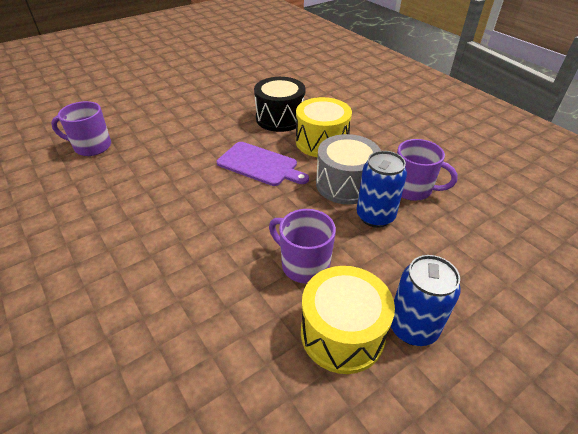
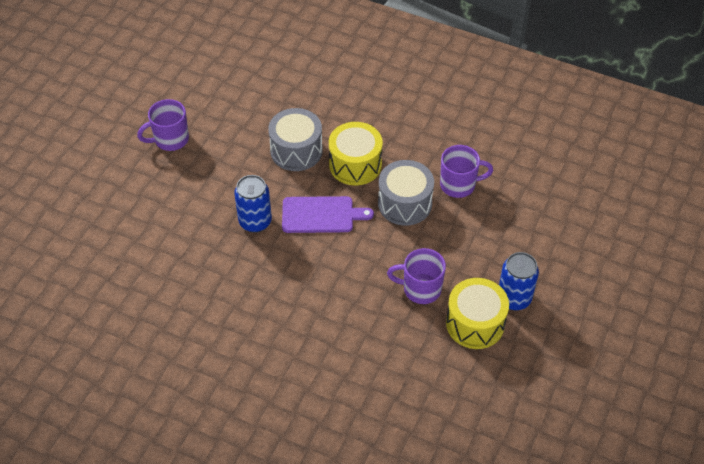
camera: 30 degrees left, 10 degrees up
(92, 147) = (149, 265): purple mug -> purple mug (170, 139)
(280, 118) = (296, 151): black drum -> grey drum
(375, 216) = (445, 224): blue can -> blue can (255, 222)

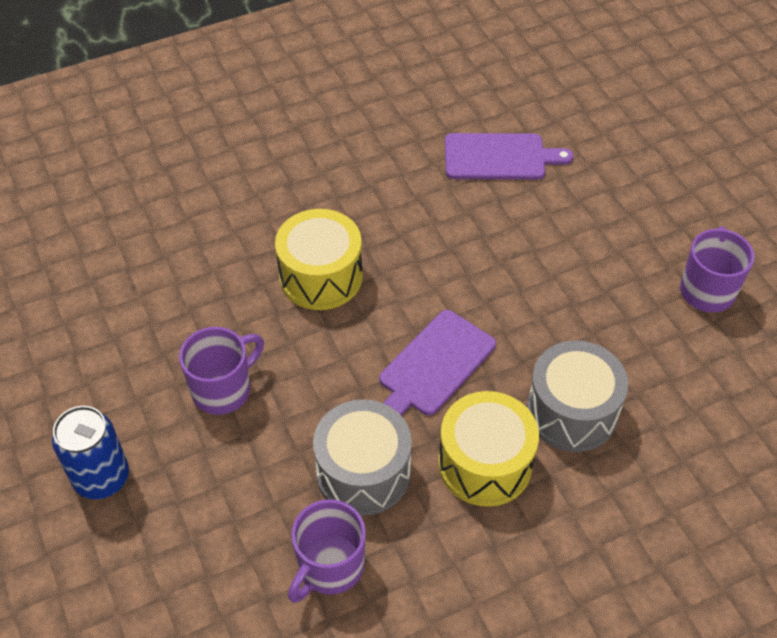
camera: 130 degrees right, 0 degrees up
(143, 278) = (499, 157): none -> purple cutting board
(255, 222) = (487, 294): blue can -> none
(475, 323) = (120, 408): yellow drum -> yellow drum (321, 276)

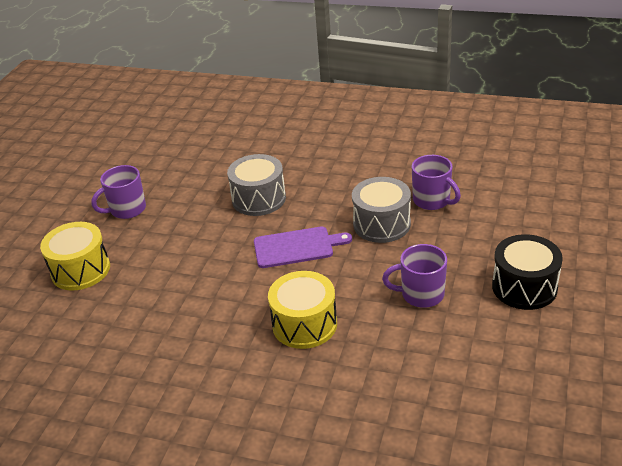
camera: 135 degrees left, 15 degrees down
(102, 478) = (524, 287): blue can -> black drum
(330, 567) = (432, 200): purple mug -> purple mug turned 60 degrees clockwise
(485, 463) = (322, 201): yellow drum -> yellow drum (80, 270)
(499, 157) = (111, 334): purple cutting board -> none

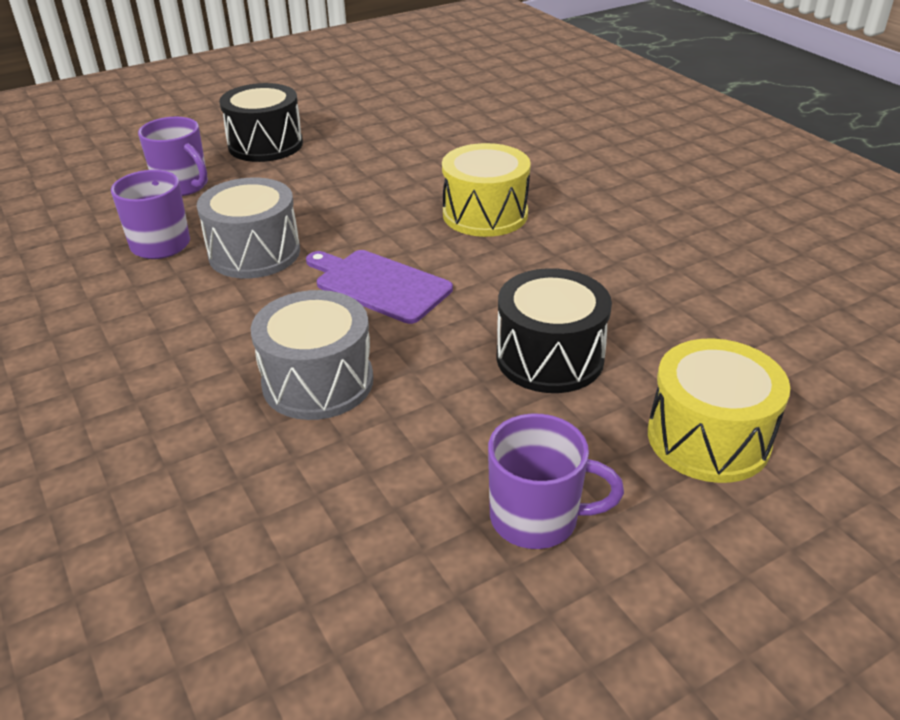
camera: 140 degrees left, 0 degrees up
(175, 263) = (550, 357): none -> black drum
(421, 294) = (347, 181): purple mug -> purple mug (183, 186)

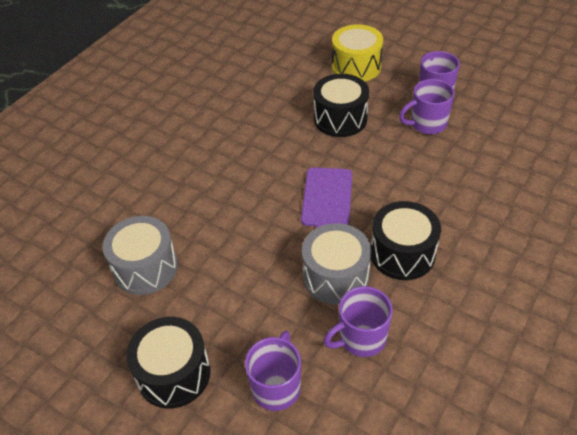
camera: 115 degrees left, 10 degrees up
(222, 312) = (402, 253): none -> black drum
(318, 382) = (420, 184): grey drum -> grey drum (145, 268)
(450, 459) = (427, 124): none -> purple mug
(485, 214) = (220, 188): yellow drum -> none

